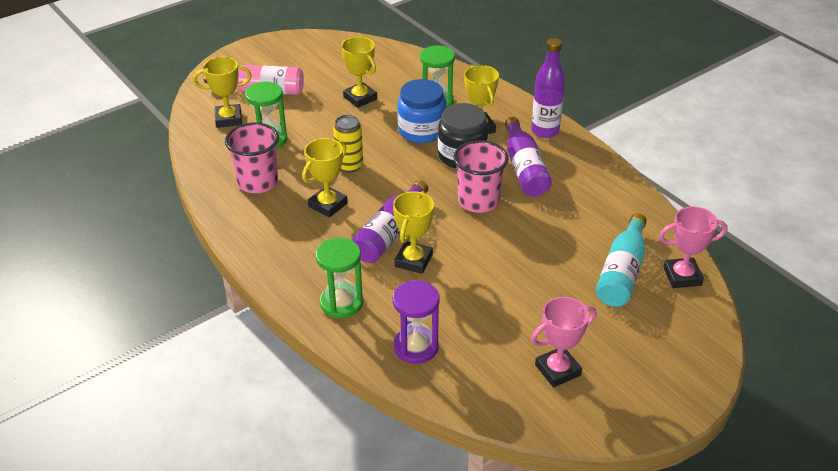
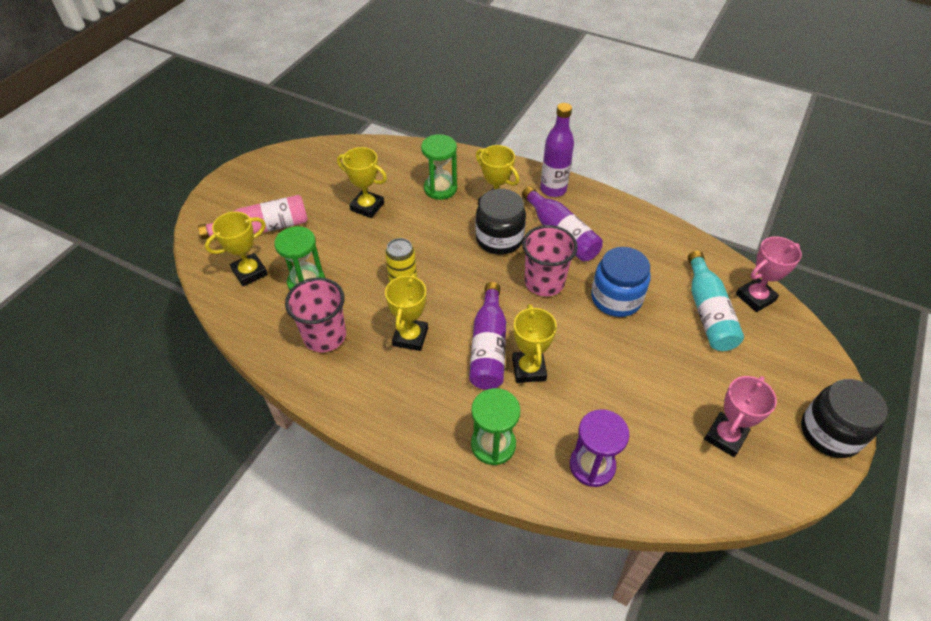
camera: 25 degrees left, 10 degrees up
(421, 130) = (446, 224): blue jar -> blue jar (616, 298)
(667, 404) = (830, 432): none -> black jar

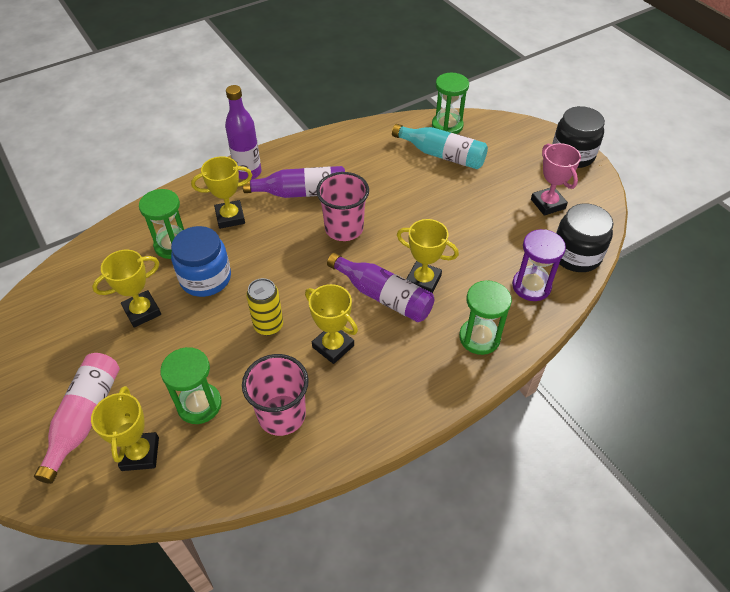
camera: 60 degrees left, 0 degrees up
(499, 239) = (272, 233): black jar -> black jar (576, 255)
(616, 298) = (393, 195): blue jar -> blue jar (205, 278)
(755, 297) = (447, 126): pink trophy -> green hourglass

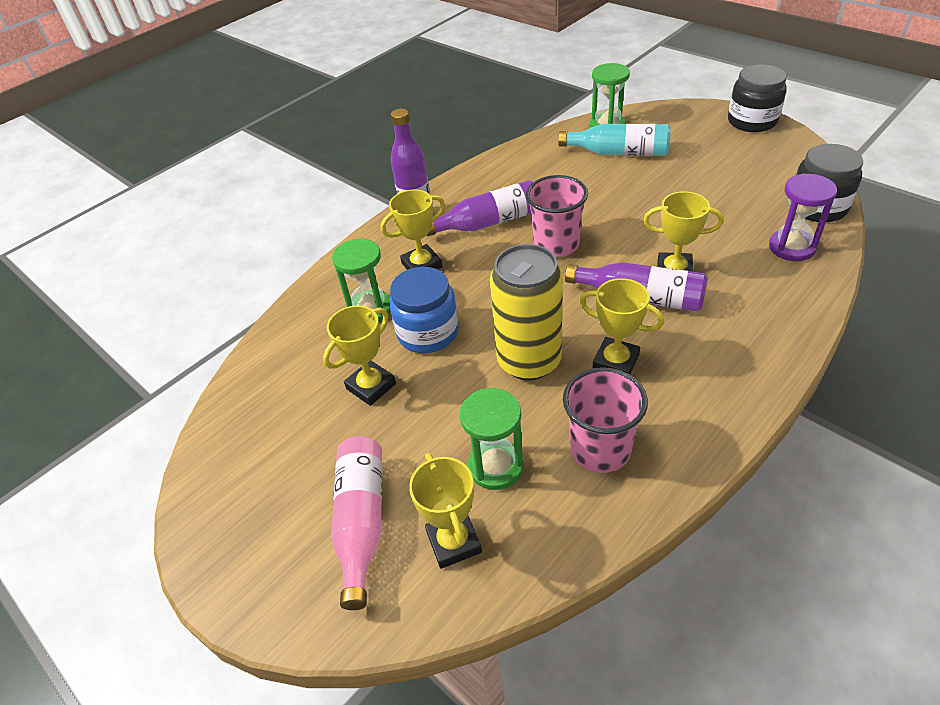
camera: 10 degrees left, 5 degrees down
(268, 325) = (529, 361): yellow can -> yellow can, size x1.76
(479, 338) = (770, 310): green hourglass -> none
(548, 204) = (757, 169): pink trophy -> none

